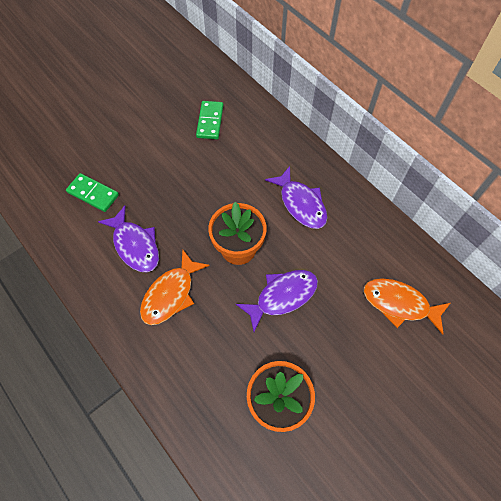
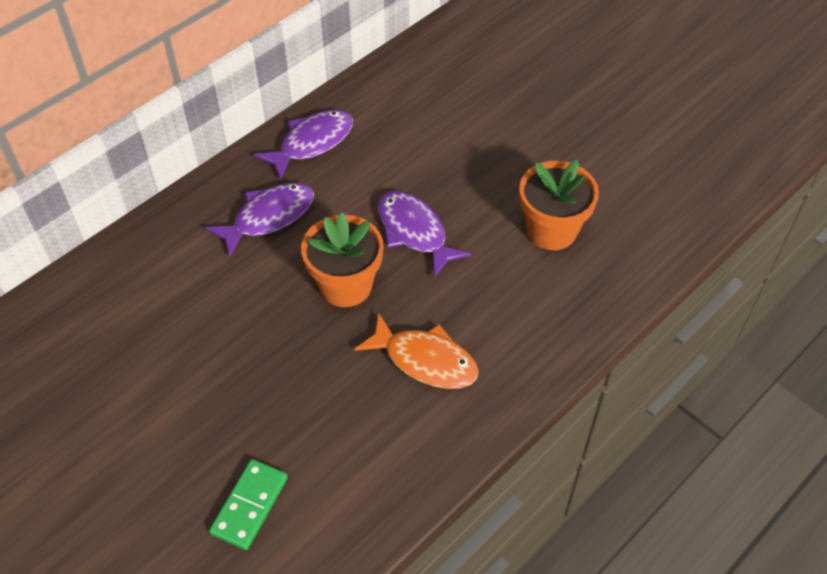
camera: 95 degrees left, 10 degrees down
(135, 245) = (348, 421): purple fish -> purple fish (312, 143)
(210, 121) = (101, 346): green domino -> none
(399, 304) = (411, 119): orange fish -> none

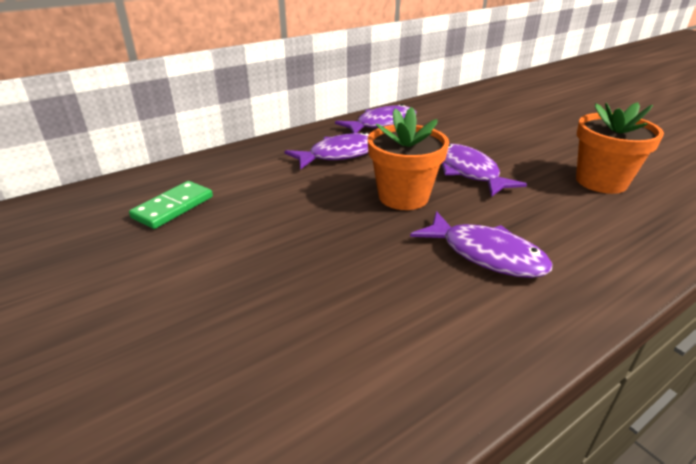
camera: 10 degrees right, 20 degrees down
(249, 505) = (264, 362): green domino -> green domino (173, 207)
(425, 360) = (486, 254): orange fish -> purple fish

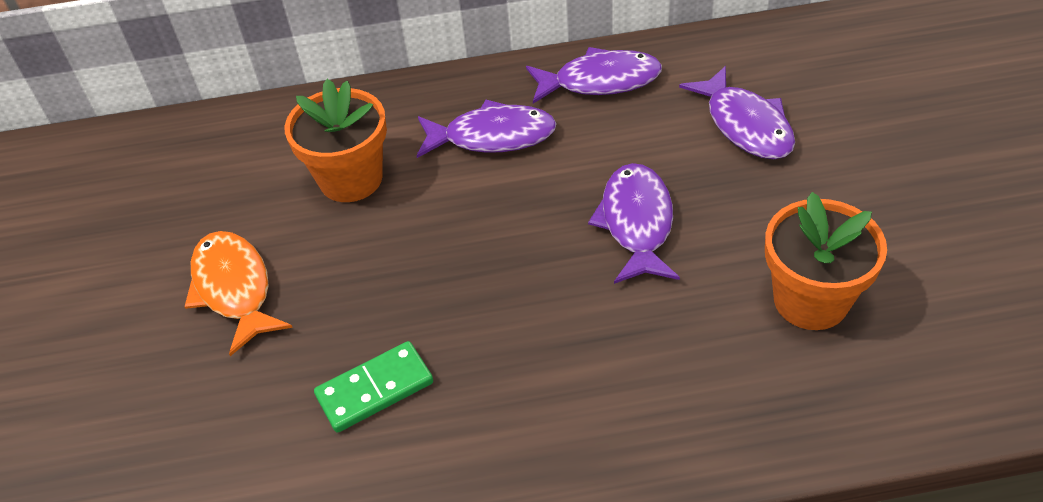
camera: 30 degrees right, 15 degrees up
(173, 207) = (248, 181): green domino -> green domino (375, 389)
(206, 269) = (234, 289): none -> orange fish
(403, 197) = (512, 244): orange flower pot -> orange flower pot (351, 179)
(486, 254) = (531, 372): purple fish -> purple fish (745, 125)

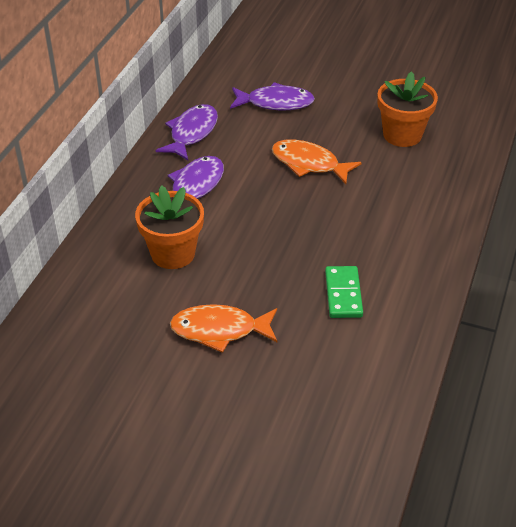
camera: 65 degrees left, 5 degrees down
(636, 223) = (309, 164): purple fish -> orange fish

